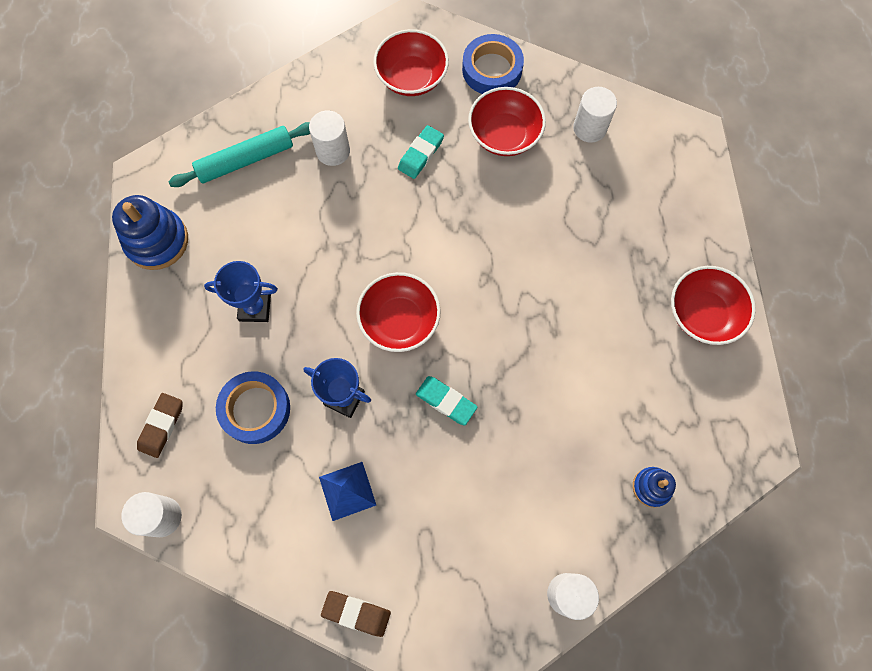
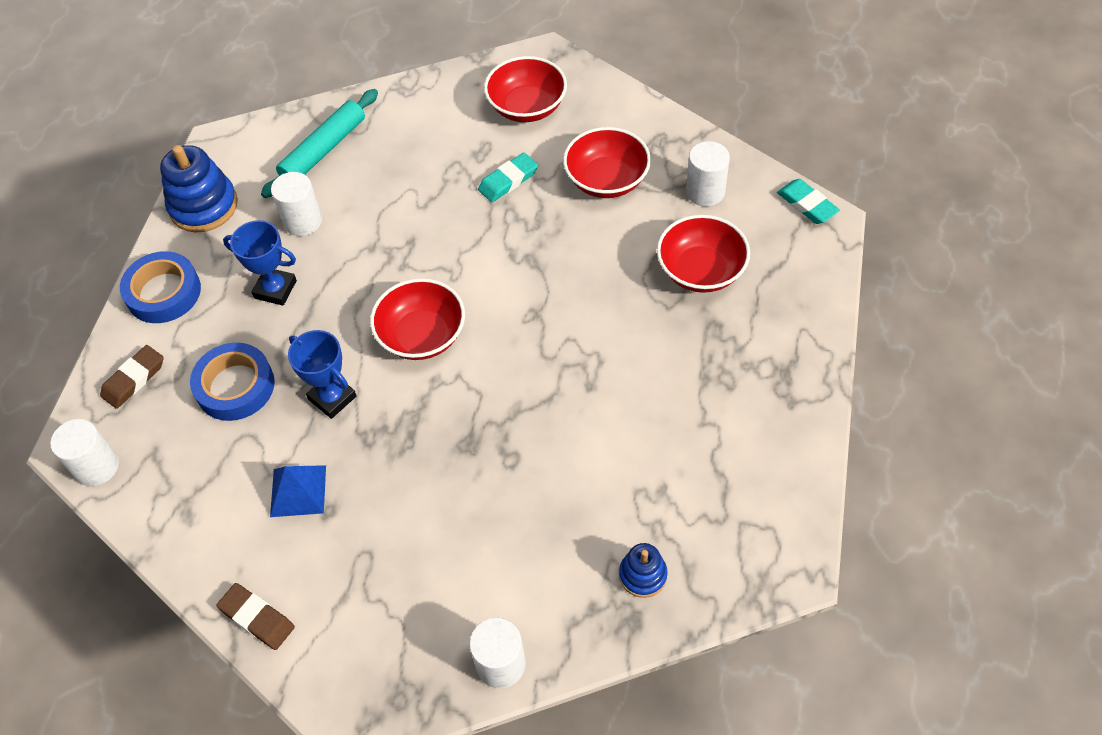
camera: 20 degrees right, 15 degrees down
(246, 160) = (324, 150): turquoise rolling pin -> turquoise rolling pin turned 45 degrees counterclockwise
(333, 151) = (416, 159): white cylinder -> white cylinder (303, 221)
(446, 401) = (441, 427): turquoise eraser -> turquoise eraser (807, 204)
(492, 69) = (617, 115): blue tape -> blue tape (163, 292)
(702, 314) = (770, 406): red bowl -> red bowl (701, 271)

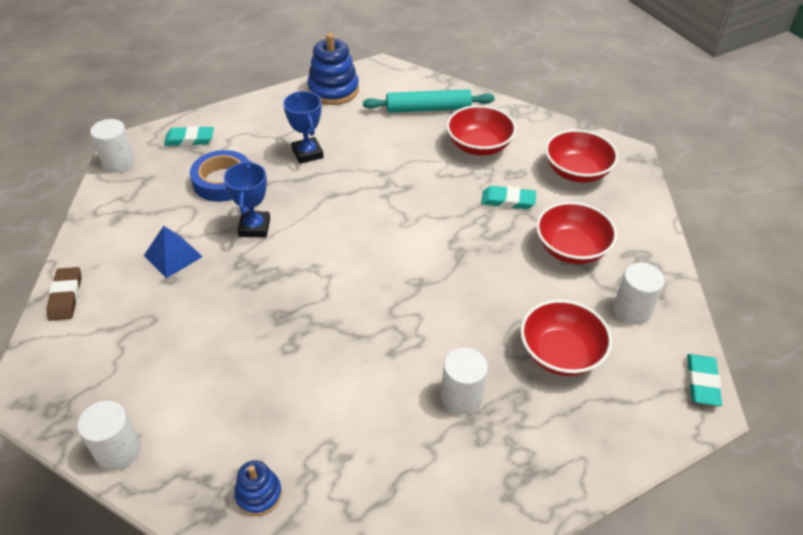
camera: 45 degrees right, 10 degrees down
(134, 379) = (189, 139): brown eraser -> turquoise eraser
(163, 292) = (259, 113): blue tape -> none
(303, 221) = (368, 133): white cylinder -> white cylinder (461, 397)
(422, 335) = (342, 238): red bowl -> red bowl (479, 146)

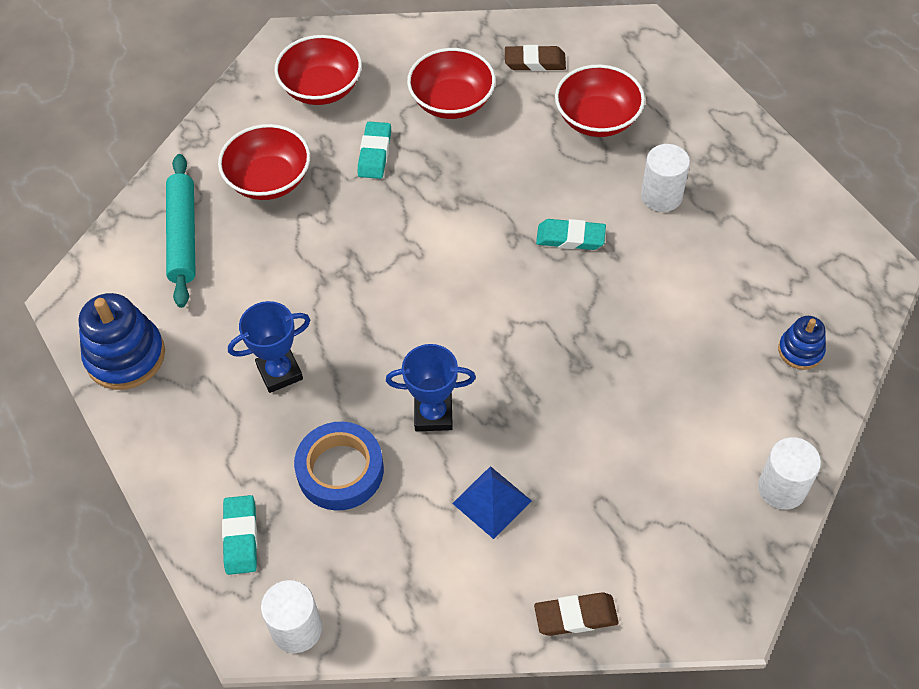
camera: 90 degrees left, 10 degrees up
(632, 310) = (535, 62): white cylinder -> brown eraser
(702, 382) = (615, 24): turquoise eraser -> turquoise eraser (570, 238)

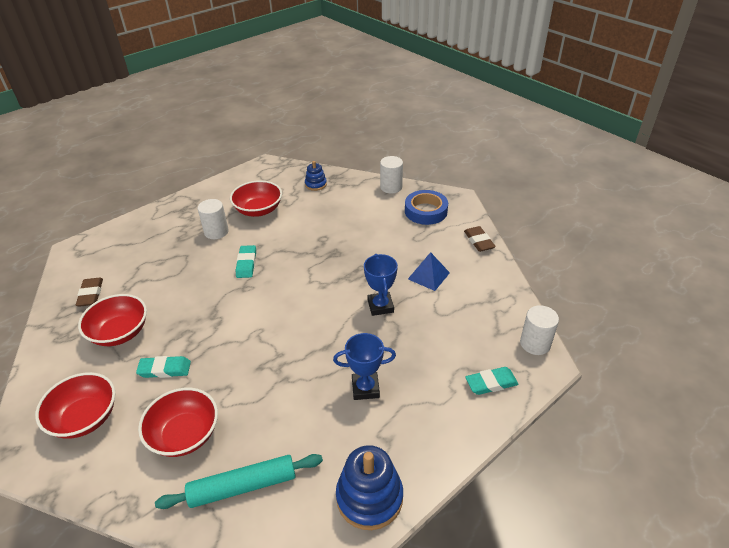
camera: 100 degrees left, 15 degrees down
(279, 372) = (365, 388): blue trophy -> blue trophy turned 60 degrees counterclockwise
(340, 470) = (429, 342): blue tape -> blue tape (426, 211)
(597, 119) = (151, 261): red bowl -> red bowl (258, 210)

